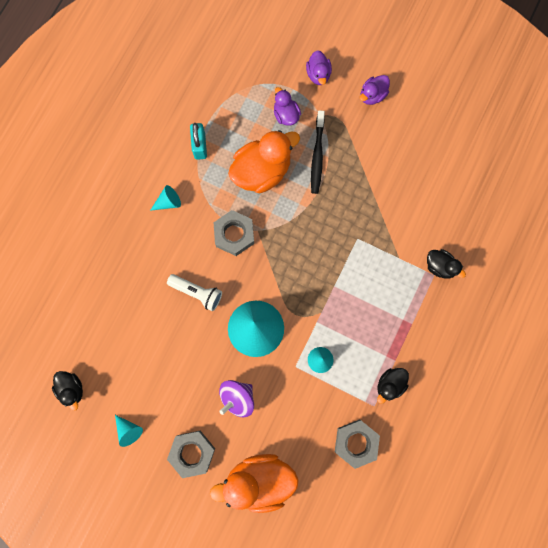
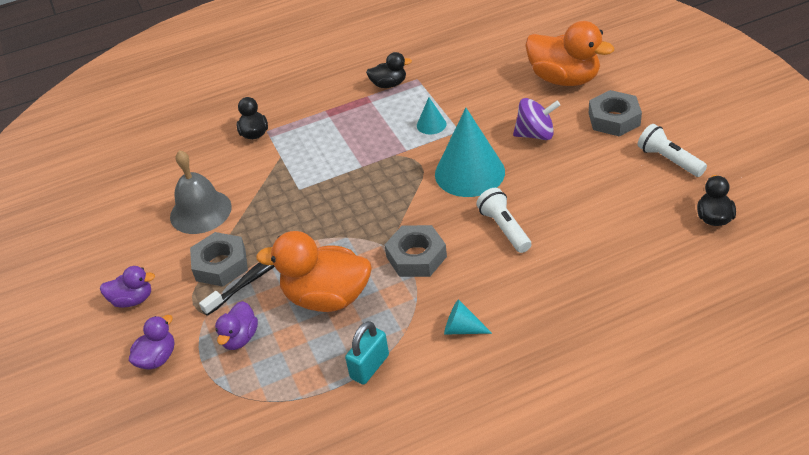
camera: 135 degrees left, 35 degrees down
(129, 430) = (669, 160): turquoise cone -> white flashlight
(356, 443) = (456, 65): grey nut -> grey nut (221, 265)
(402, 178) = (200, 211): none -> grey bell

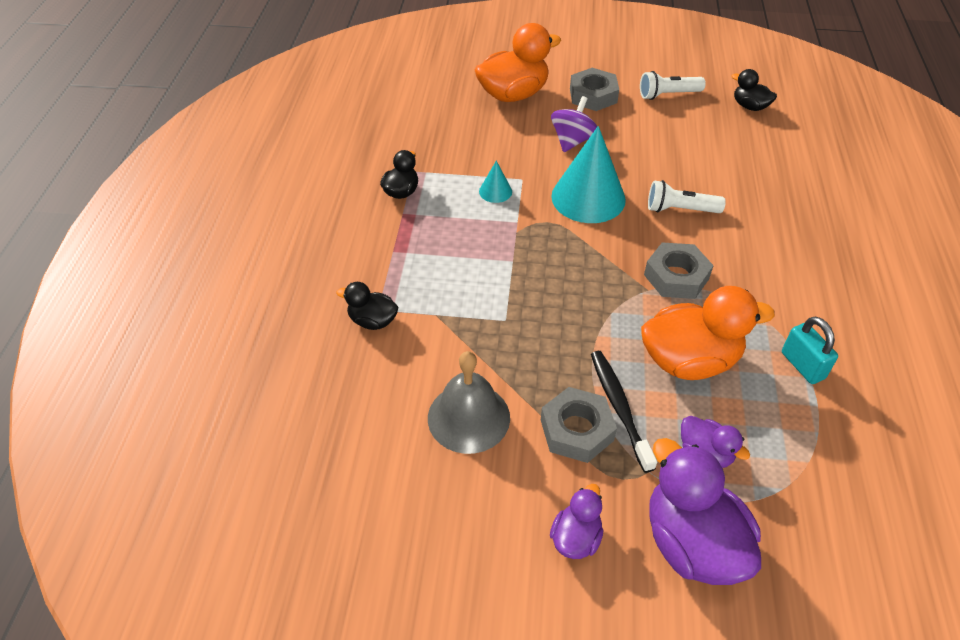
camera: 65 degrees left, 5 degrees up
(157, 358) = (692, 543): purple duck -> purple duck, size x1.91
(327, 297) = (689, 360): orange duck -> orange duck turned 135 degrees counterclockwise
(462, 329) = (789, 286): turquoise cone -> none

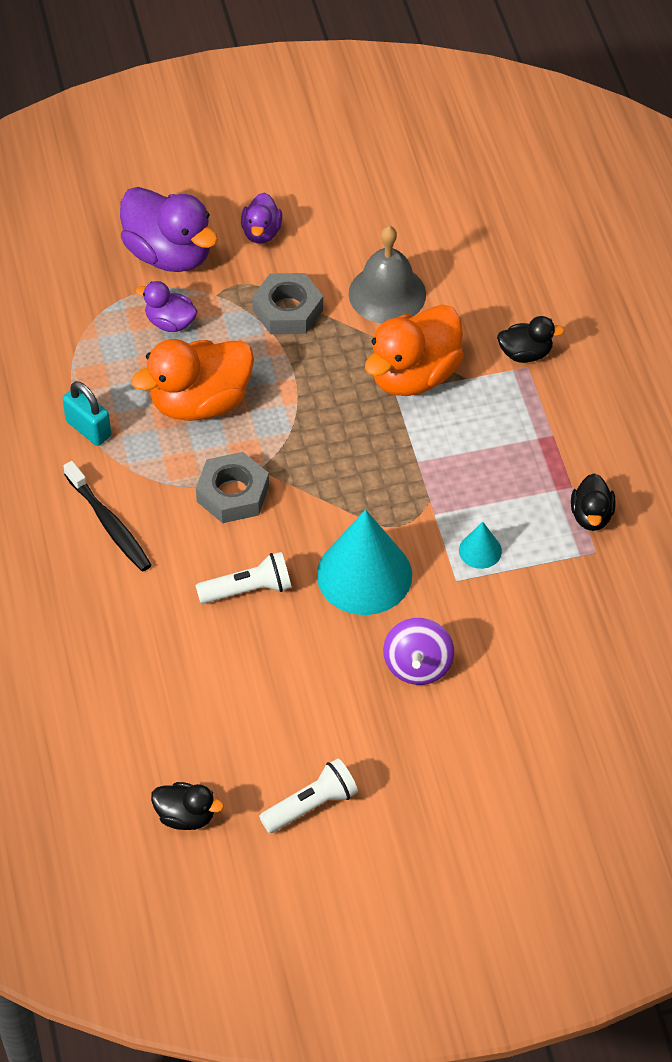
camera: 160 degrees right, 5 degrees up
(513, 94) = (536, 734): orange duck -> orange duck (414, 375)
(593, 95) = (421, 768): grey nut -> none
(619, 407) = (255, 340): black toothbrush -> black toothbrush (109, 524)

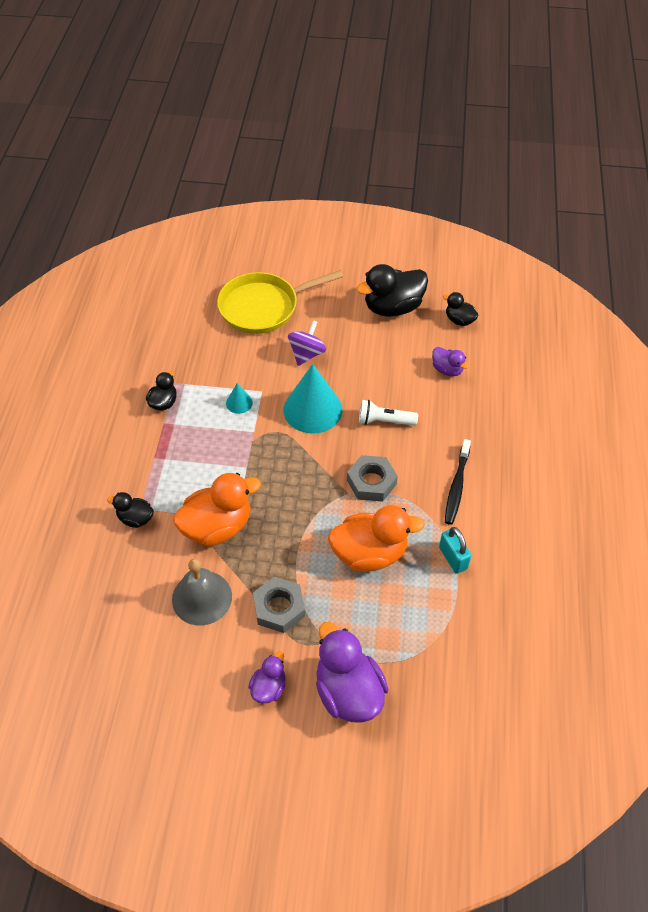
camera: 160 degrees left, 0 degrees up
(109, 524) = (456, 486): black toothbrush -> black toothbrush turned 150 degrees counterclockwise
(170, 322) = (368, 626): purple duck -> purple duck (447, 370)
(311, 805) = (392, 307): white flashlight -> black duck
(535, 733) = (263, 307): none -> yellow pan

